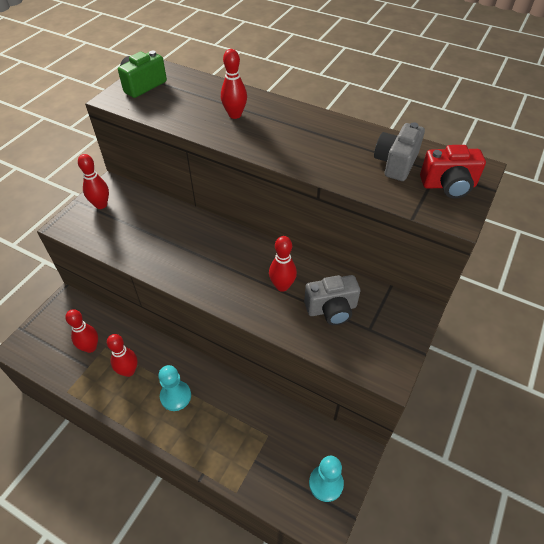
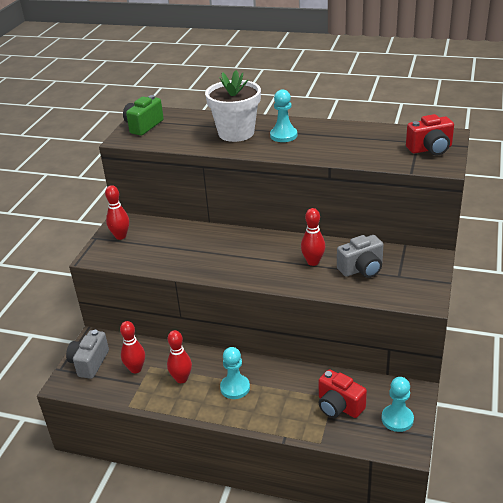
camera: 10 degrees left, 15 degrees down
(235, 115) = (236, 133): red bowling pin -> white flower pot
(271, 449) = (339, 406): none -> red camera
(285, 129) = (283, 135): none -> turquoise pawn
(395, 163) = (383, 142): grey camera -> grey camera (89, 363)

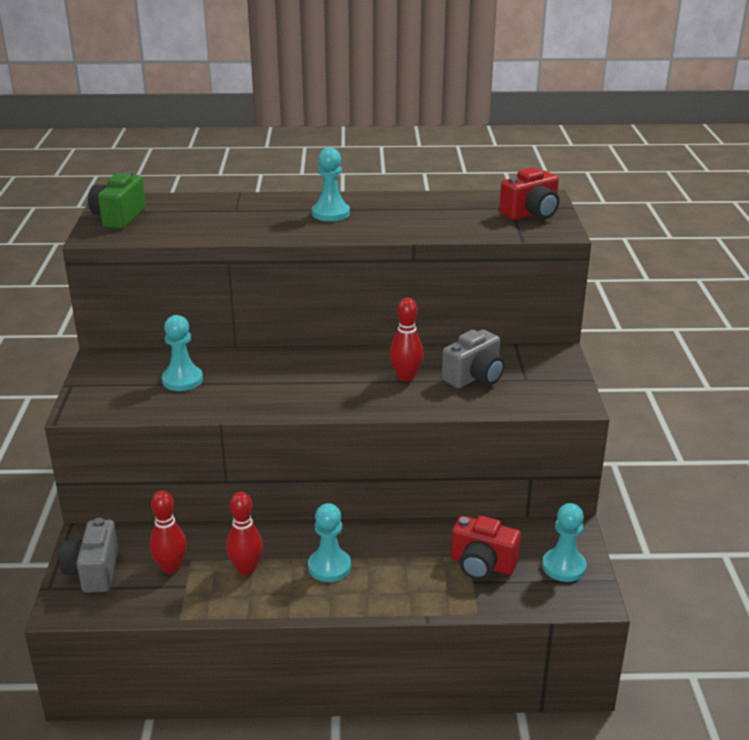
camera: 20 degrees left, 5 degrees down
(120, 236) = (109, 378): red bowling pin -> none
(164, 244) = (182, 380): none -> turquoise pawn
(236, 133) = (262, 215): white flower pot -> none

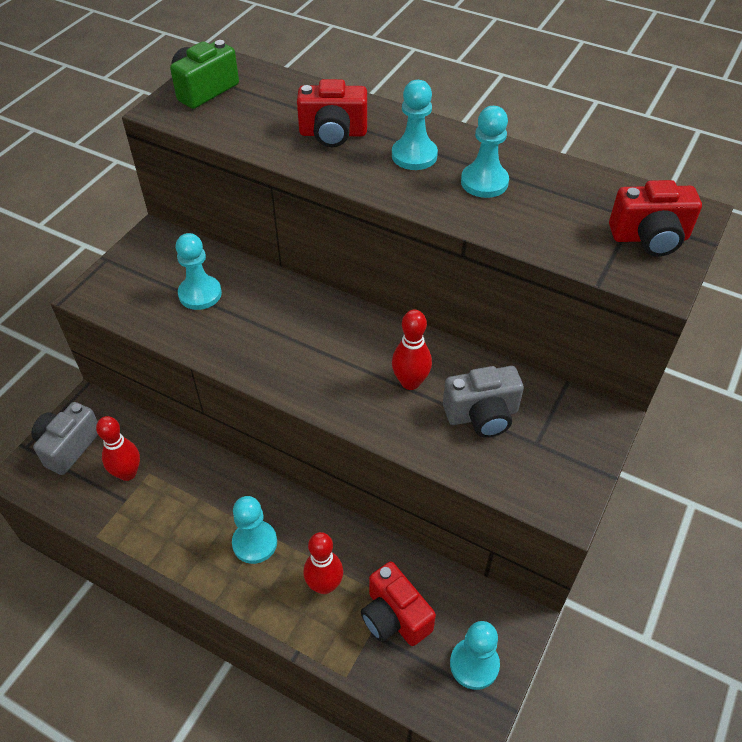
camera: 30 degrees right, 20 degrees up
(246, 568) = (185, 507): red bowling pin -> red bowling pin (324, 585)
(255, 216) = (333, 133): none -> red camera
(396, 214) = (484, 182): none -> turquoise pawn

